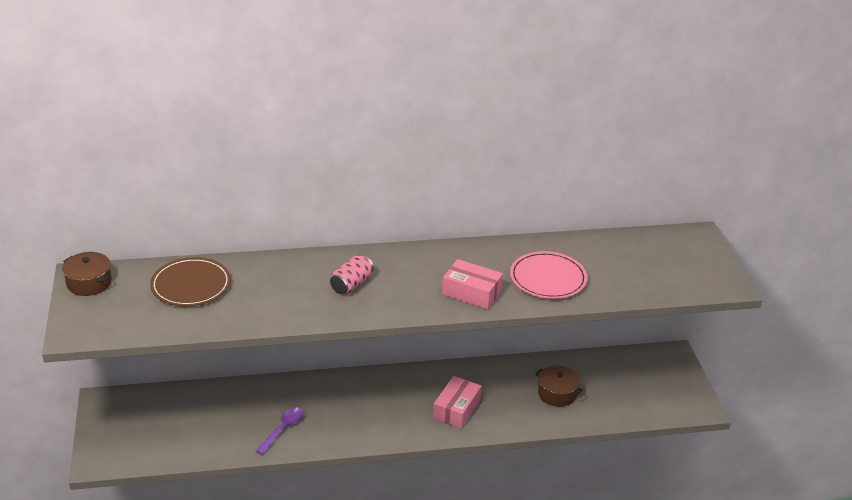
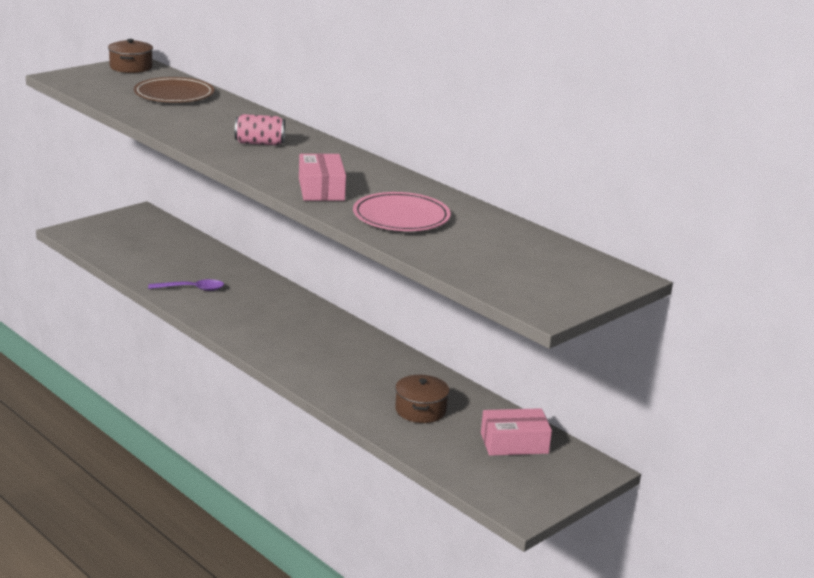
camera: 55 degrees right, 10 degrees down
(456, 409) = (322, 361): pink box -> pink box (514, 443)

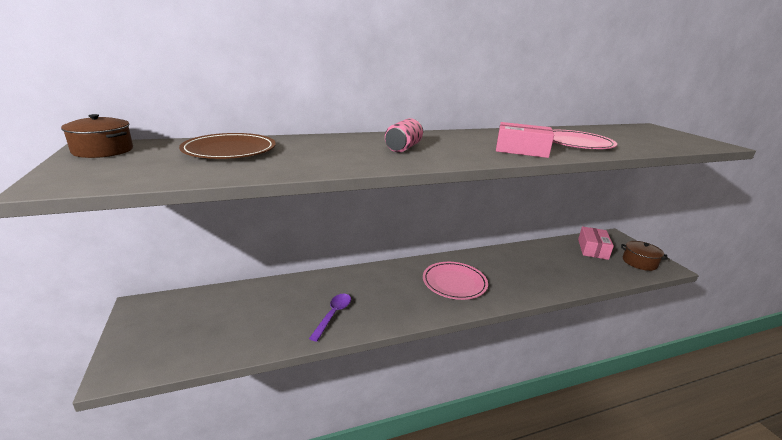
camera: 65 degrees left, 0 degrees up
(307, 342) = (454, 282): none -> pink plate
(420, 410) = (556, 266): brown pot -> brown pot (639, 262)

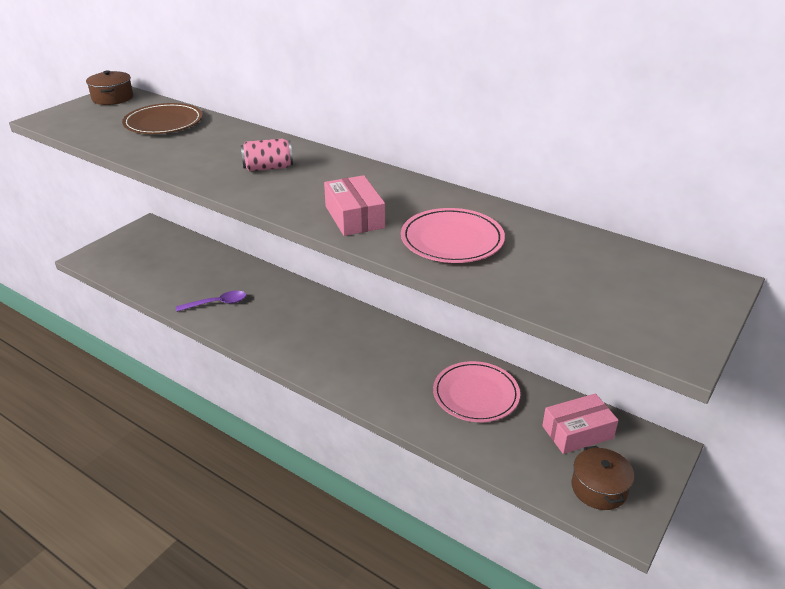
camera: 55 degrees right, 10 degrees up
(454, 282) = (342, 346): pink plate -> pink plate (476, 394)

